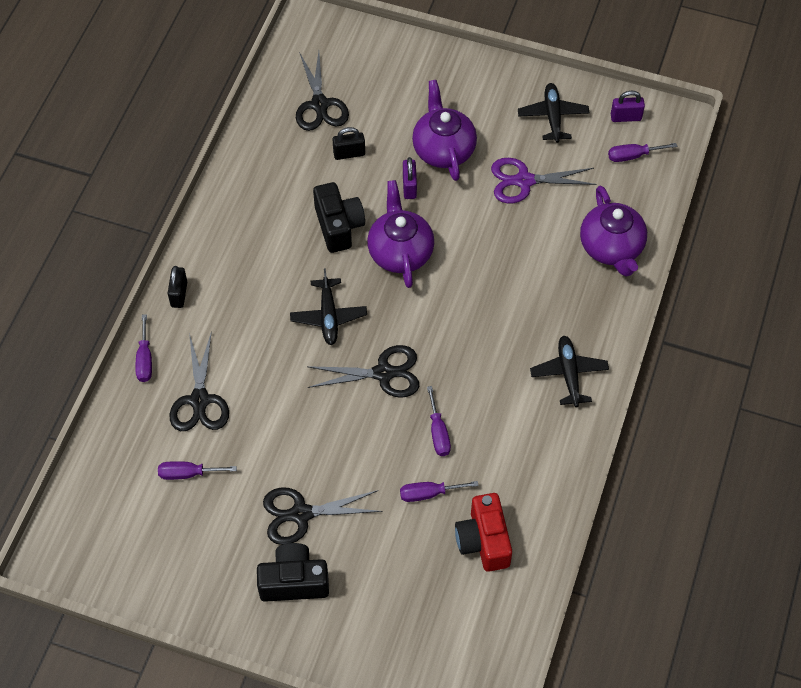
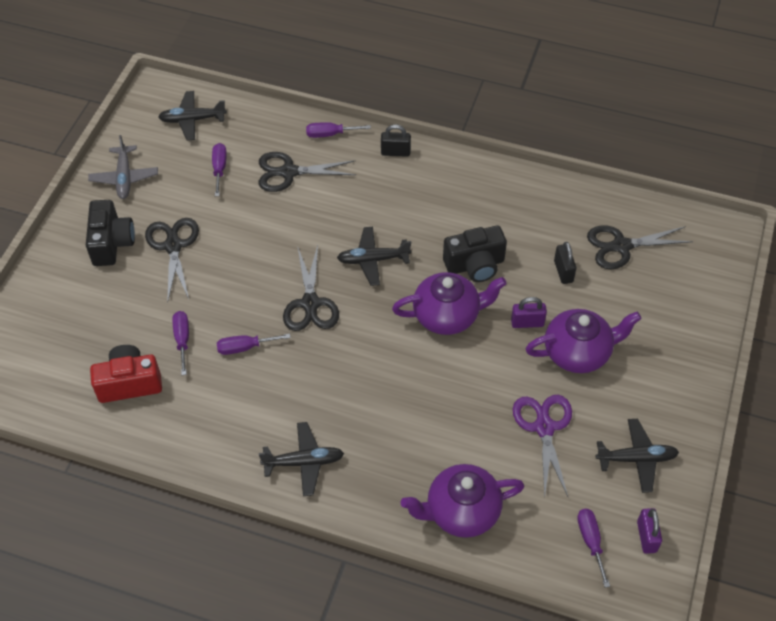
camera: 90 degrees right, 5 degrees down
(105, 510) = (192, 120): none -> black plane
(193, 579) = (124, 177): none -> grey plane

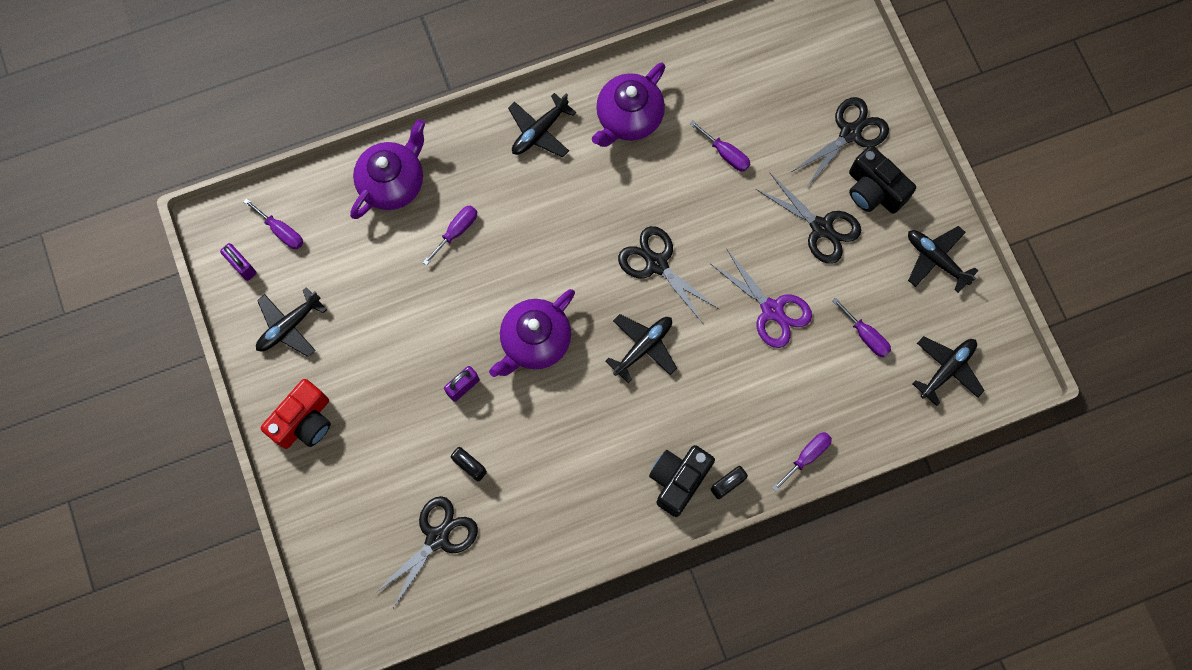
camera: 140 degrees right, 20 degrees up
(124, 177) = (936, 259): grey plane -> black plane
(129, 383) = (728, 90): red camera -> red camera (304, 421)
(244, 347) = (671, 185): purple screwdriver -> purple screwdriver (456, 231)
(288, 172) = (801, 381): black scissors -> black scissors (850, 133)
(475, 265) = (552, 411): black camera -> black camera (678, 480)
(544, 427) = (380, 298): purple scissors -> purple scissors (772, 310)
(578, 352) = (400, 390): purple teapot -> purple teapot (628, 118)

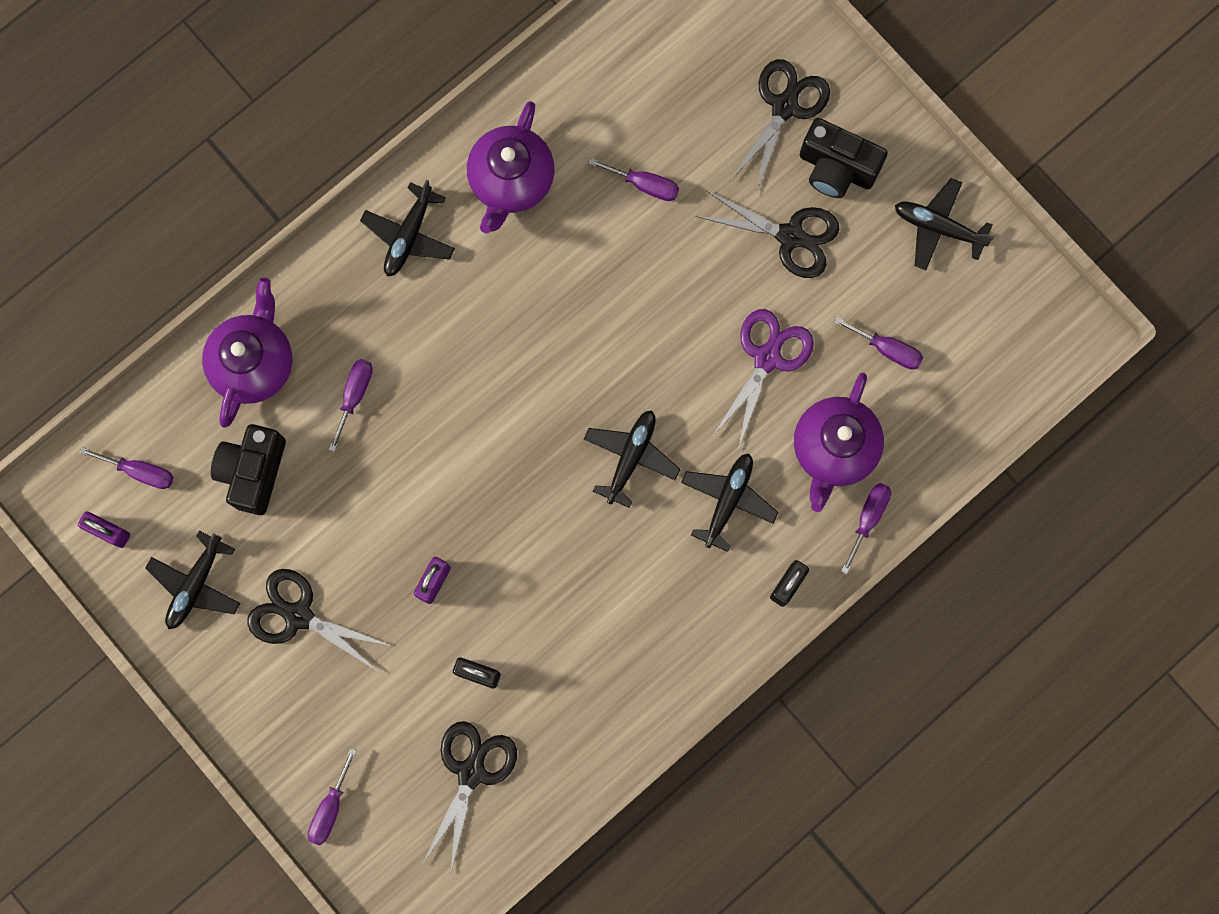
camera: 20 degrees left, 5 degrees up
(304, 421) = (259, 692): red camera -> none
(323, 526) = (330, 808): none -> purple screwdriver
(535, 341) = (499, 496): purple teapot -> purple teapot (834, 448)
(656, 264) = (610, 350): black scissors -> black scissors (298, 615)
(678, 480) = (729, 601): black camera -> black camera (253, 471)
(772, 310) = (767, 358): purple scissors -> purple scissors turned 90 degrees counterclockwise
(947, 369) = (995, 356): black plane -> black plane (728, 500)

